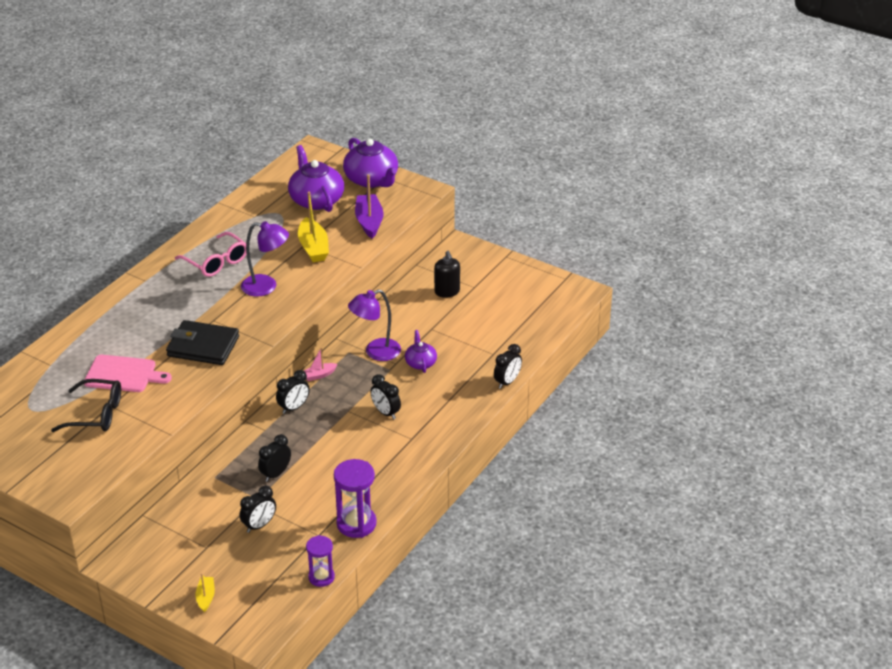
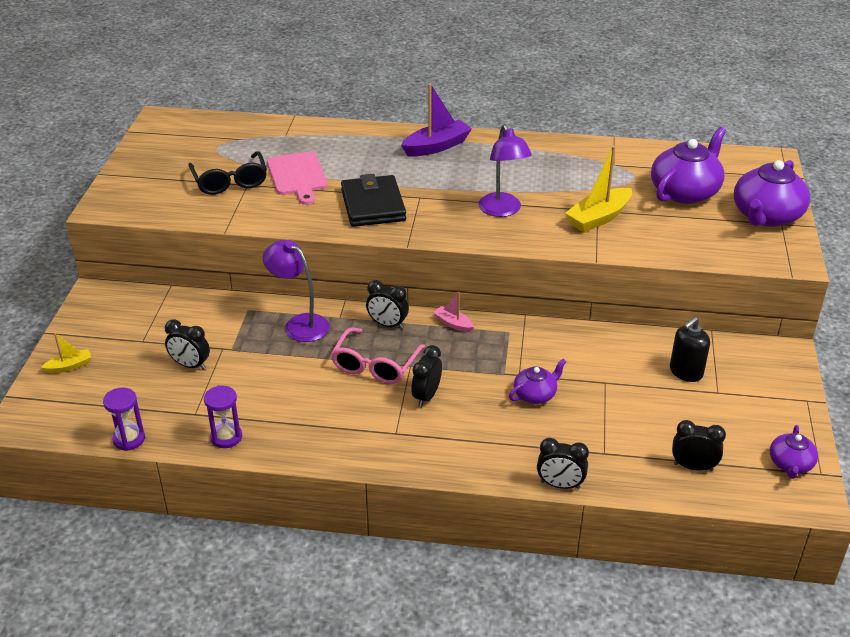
camera: 65 degrees right, 0 degrees up
(216, 262) = (514, 168): pink glasses -> pink glasses (375, 365)
(275, 474) = (275, 349): black clock -> black clock (693, 467)
(356, 524) = (226, 437): purple hourglass -> purple hourglass, size x0.64
(369, 222) = (686, 240): purple boat -> purple boat (436, 146)
(376, 352) = (525, 352): purple lamp -> purple lamp (299, 324)
(551, 286) = (790, 464): none -> purple teapot

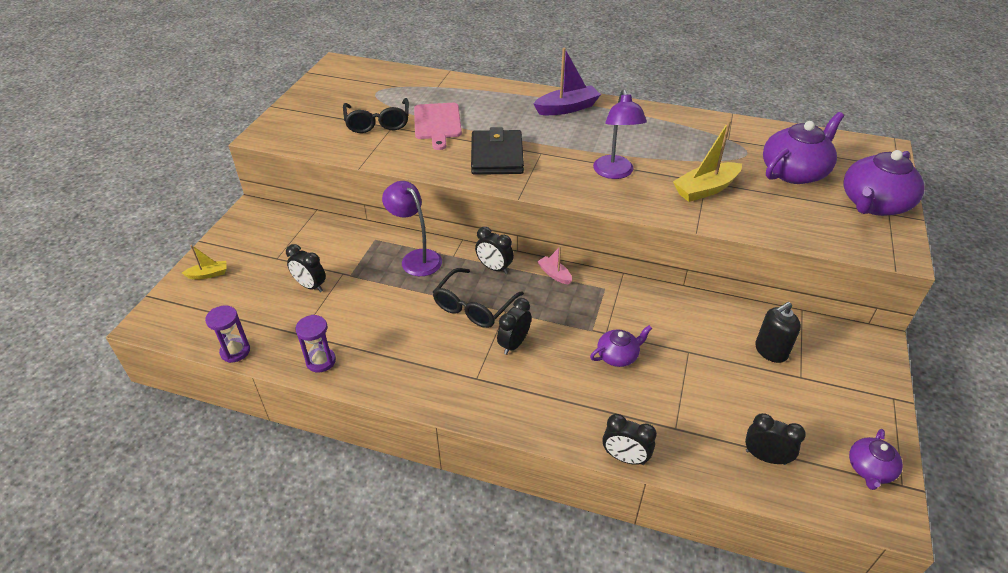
camera: 10 degrees right, 5 degrees up
(375, 365) = (473, 307): pink glasses -> black glasses

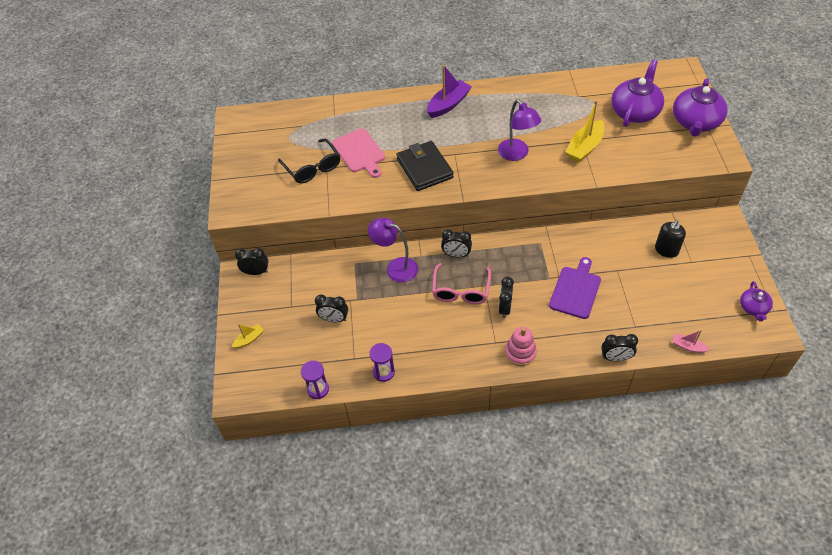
camera: 20 degrees left, 10 degrees up
(473, 307) = (461, 291): black glasses -> pink glasses
(500, 402) = (520, 353): none -> pink stacking toy
(554, 274) = (500, 244): pink boat -> pink boat (688, 346)
(618, 356) = (575, 290): purple teapot -> purple cutting board
(765, 457) = (694, 324): black clock -> black clock (256, 272)

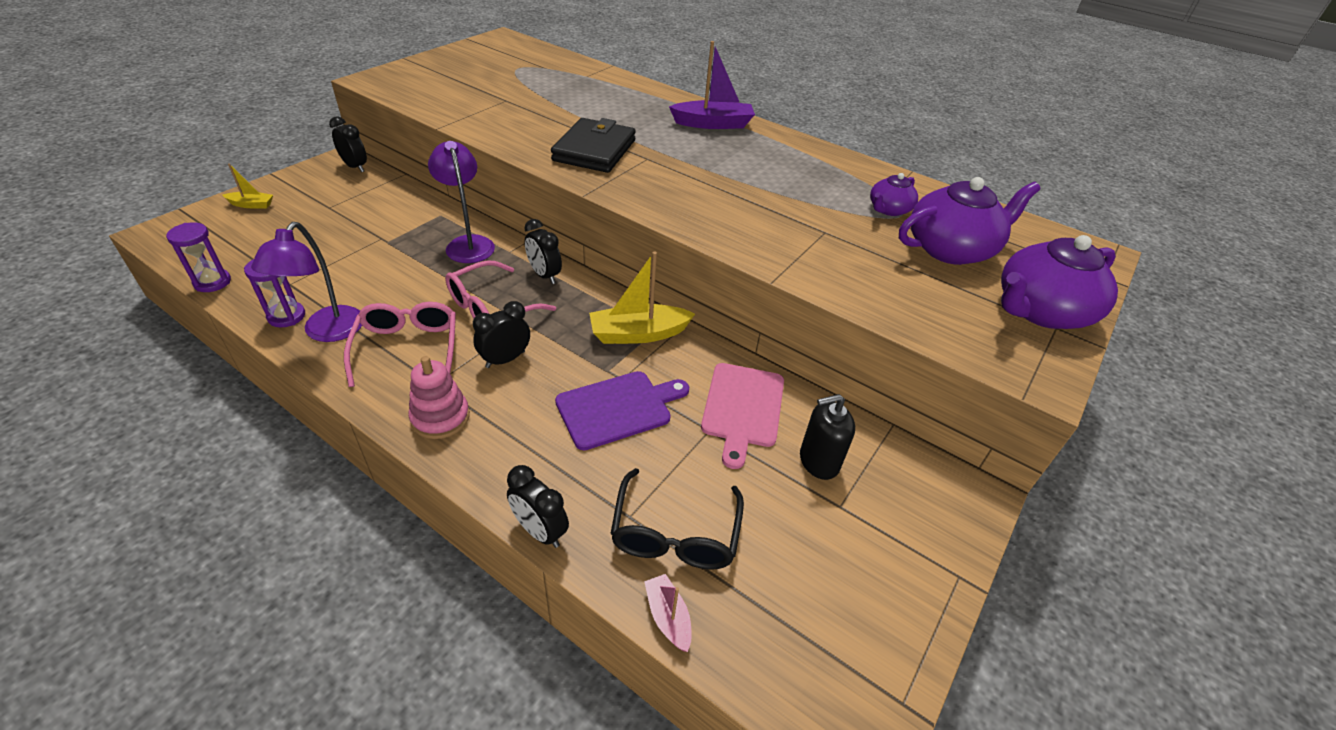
camera: 35 degrees right, 10 degrees down
(313, 168) = (495, 94): black glasses -> black glasses (675, 534)
(334, 319) = (339, 241): black clock -> none
(359, 152) = (557, 107): pink cutting board -> pink cutting board (742, 408)
(459, 338) = (408, 348): none -> pink glasses
(517, 154) = (718, 197): purple lamp -> purple lamp (327, 332)
(584, 147) = (819, 239): yellow boat -> yellow boat (638, 334)
(753, 308) = (866, 662): purple teapot -> purple teapot (889, 209)

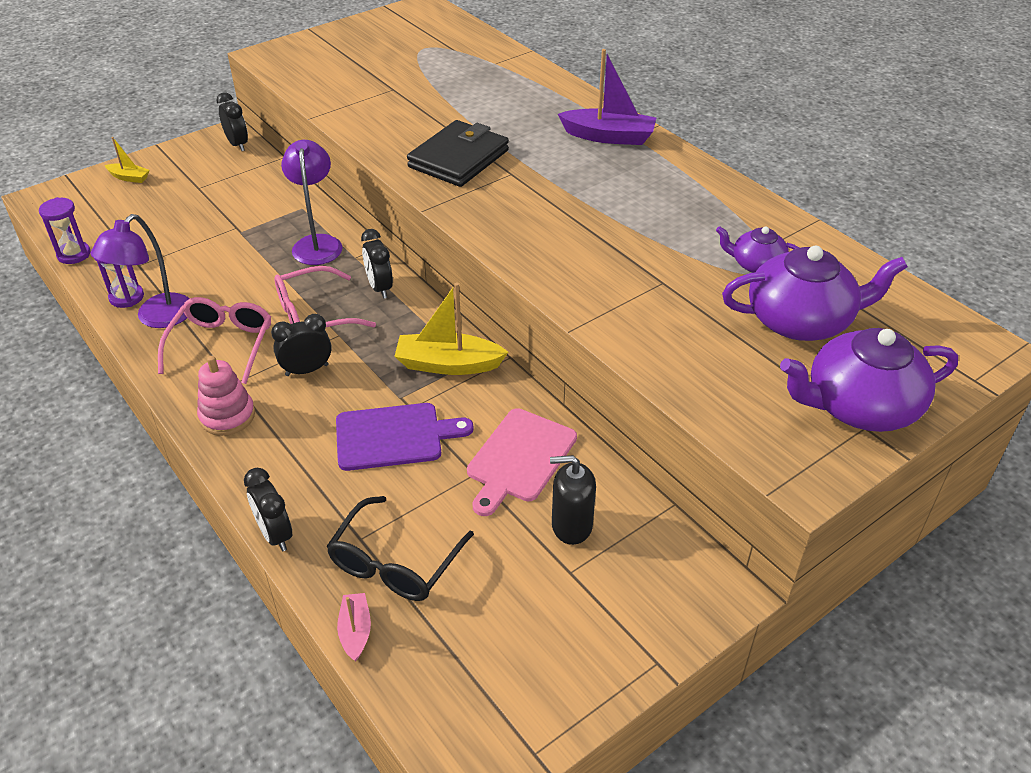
camera: 20 degrees right, 0 degrees up
(889, 209) = (756, 264): purple teapot -> purple teapot turned 45 degrees clockwise

